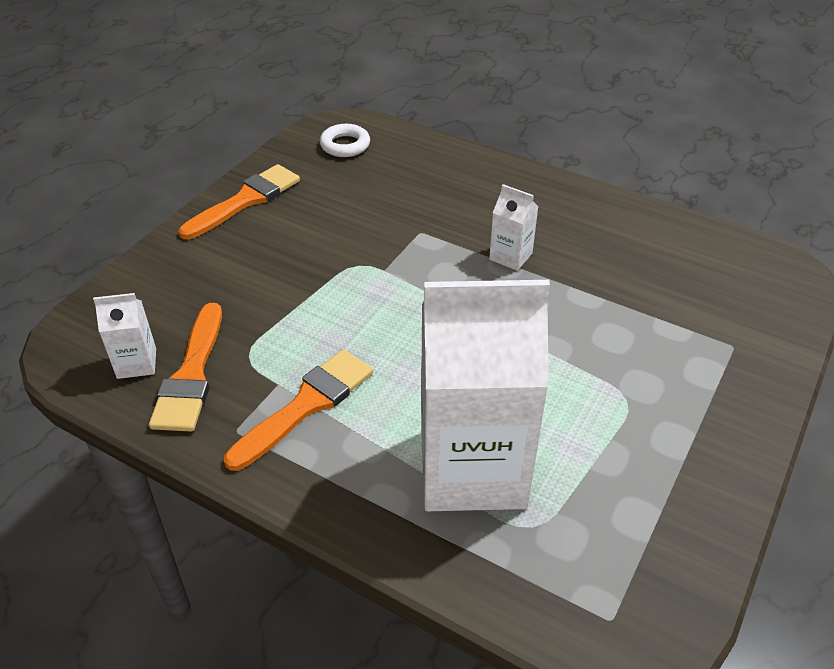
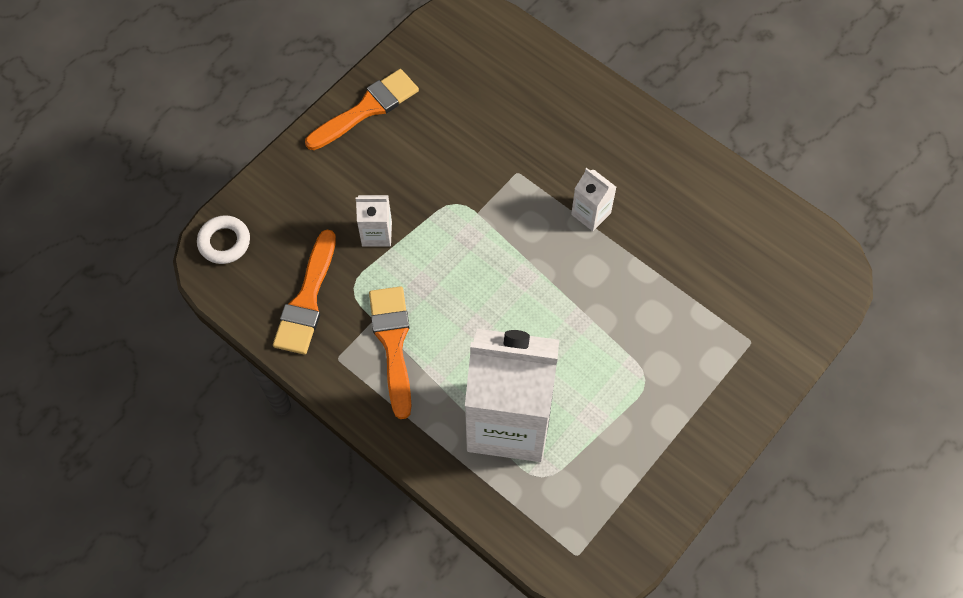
camera: 10 degrees right, 20 degrees up
(137, 363) = (265, 281): white carton -> white carton (377, 233)
(306, 405) = (393, 344): orange brush -> orange brush turned 60 degrees counterclockwise
(345, 145) = (467, 47): white ring -> white ring (224, 242)

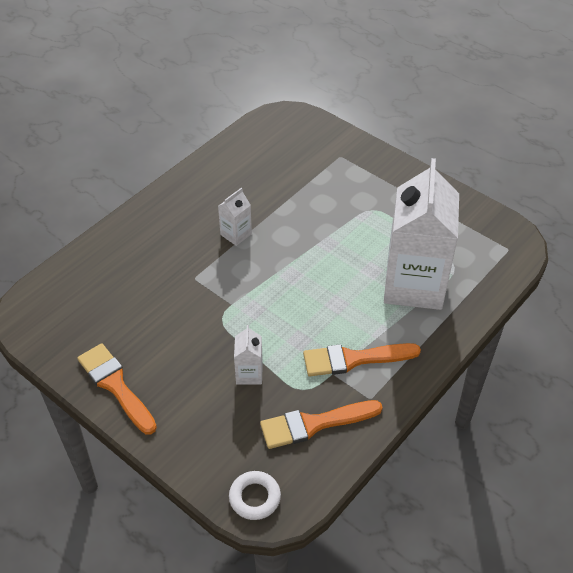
camera: 90 degrees left, 15 degrees down
(307, 299) = (314, 424): orange brush -> orange brush turned 150 degrees clockwise

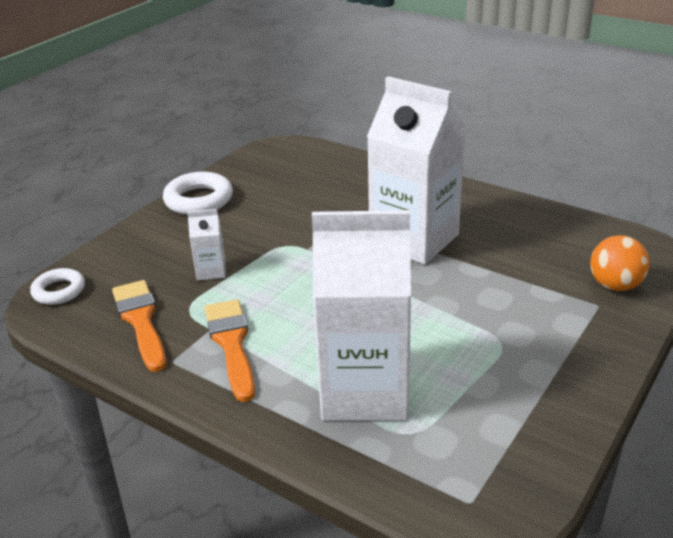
camera: 85 degrees right, 15 degrees down
(116, 386) = (199, 200): orange brush -> white ring
(236, 234) = (414, 239): white carton -> white carton, size x2.42
(320, 143) = (615, 285): none -> orange ball

